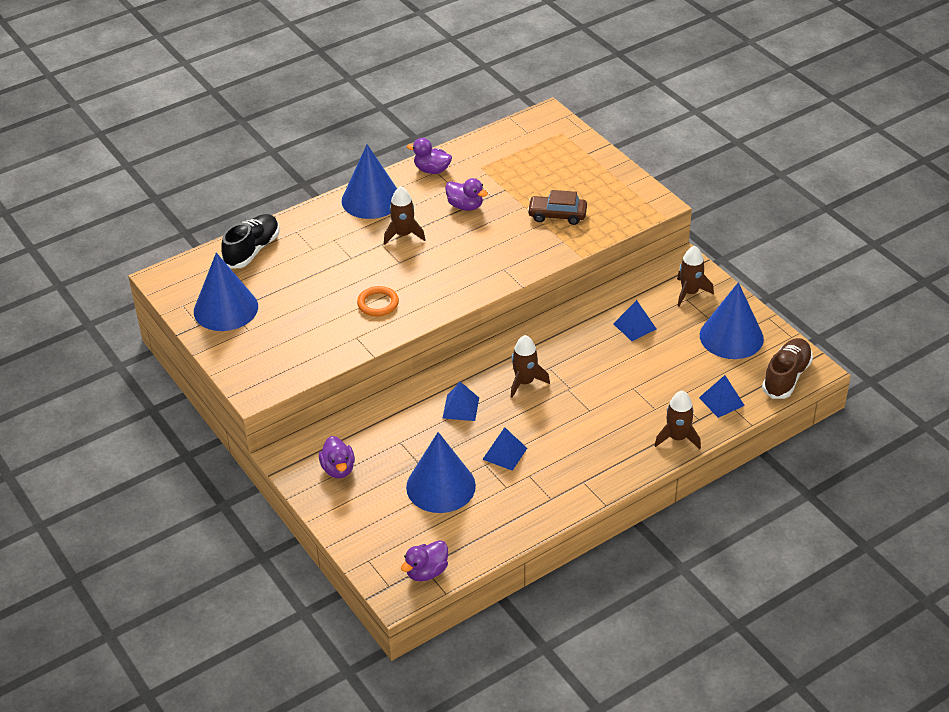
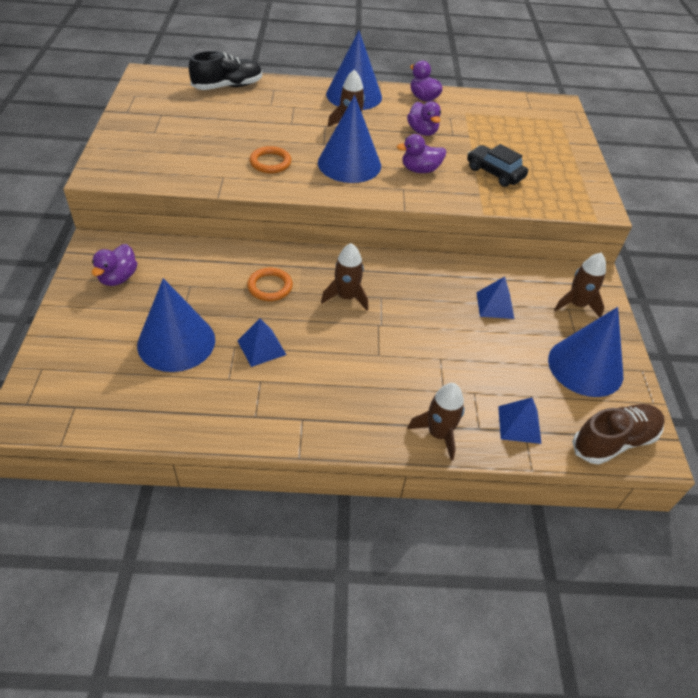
camera: 30 degrees right, 5 degrees up
(225, 309) = (159, 111): blue cone -> blue cone (349, 164)
(426, 572) = (70, 412): purple duck -> purple duck (420, 170)
(461, 407) = (270, 287): blue pyramid -> orange ring
(557, 215) = (494, 173): brown car -> black car

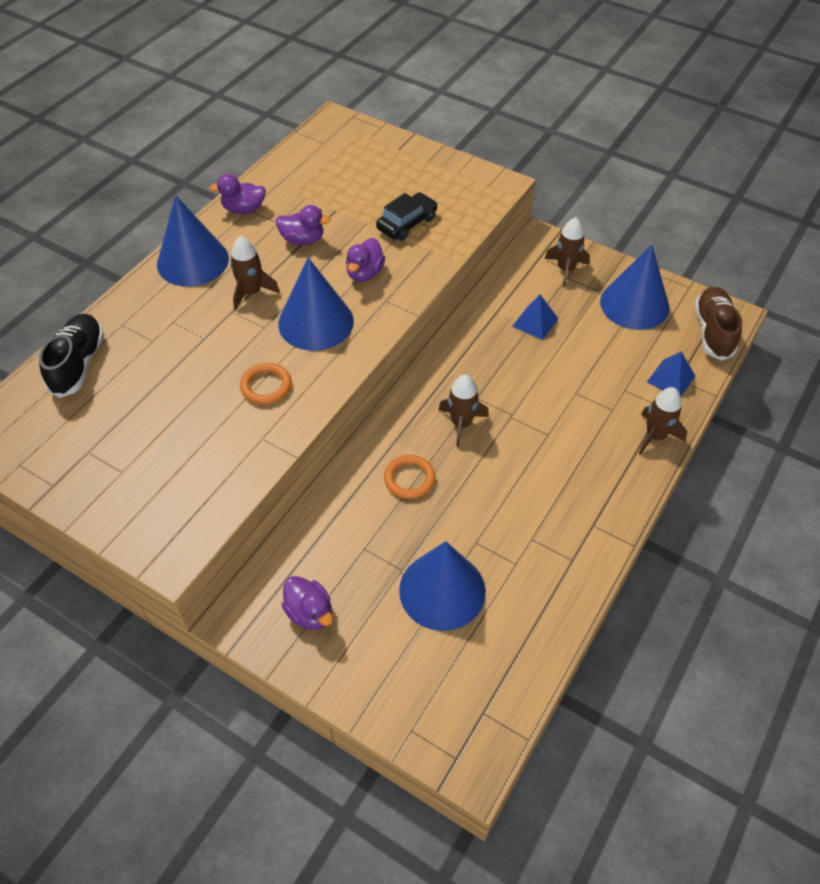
camera: 55 degrees left, 5 degrees up
(261, 347) = (490, 520): blue pyramid -> none
(494, 173) = (407, 223): black car -> black car turned 150 degrees clockwise

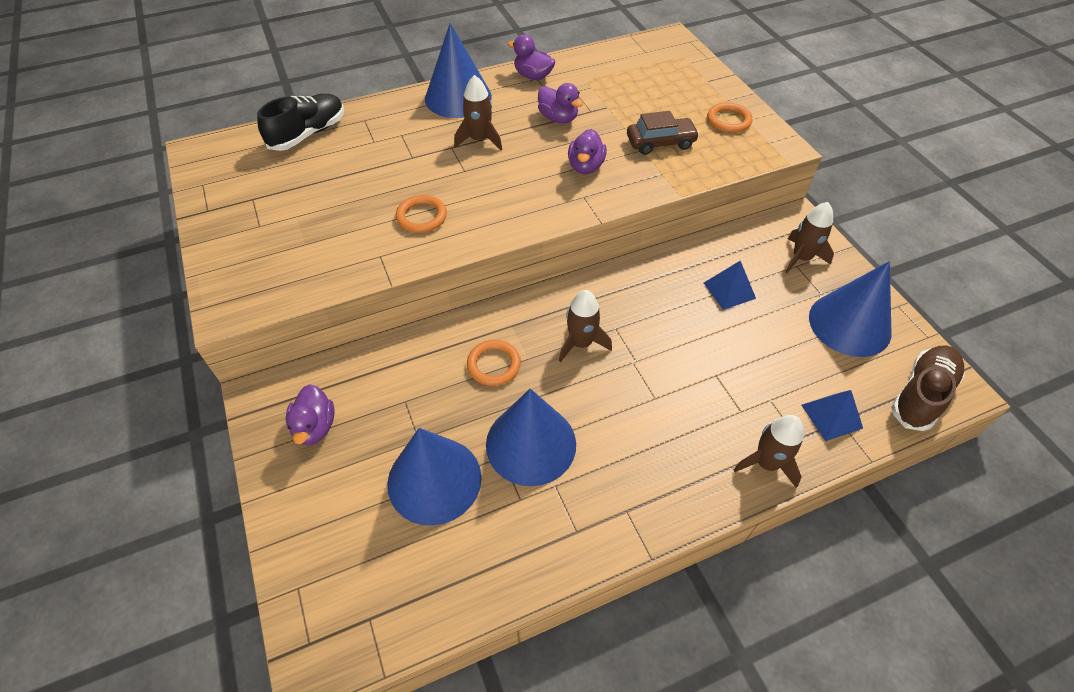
camera: 35 degrees right, 0 degrees up
(316, 322) = (508, 186): blue cone -> blue cone (531, 444)
(365, 273) = (585, 166): purple duck -> purple duck turned 45 degrees counterclockwise
(407, 223) = (660, 142): black car -> brown car
(444, 179) = (728, 121): none -> orange ring

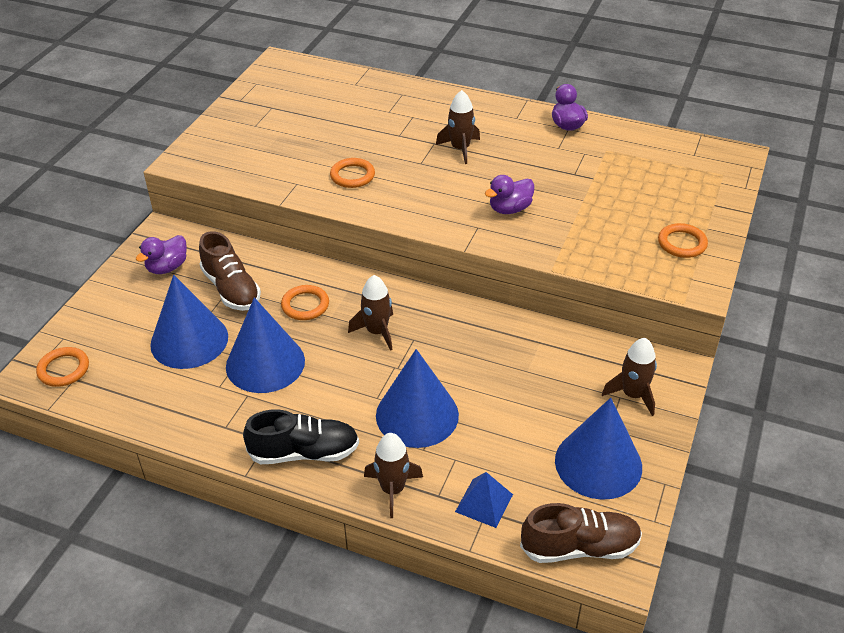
camera: 45 degrees right, 10 degrees down
(308, 134) = (355, 85): black shoe -> black shoe (304, 452)
(344, 619) = (63, 369): none -> orange ring
(407, 400) = (231, 289): none -> brown shoe
(458, 97) = (487, 112): blue cone -> blue cone (417, 415)
(558, 118) = (540, 165): purple duck -> none
(660, 142) = (595, 226): brown car -> none
(729, 290) = (534, 374): blue pyramid -> none

